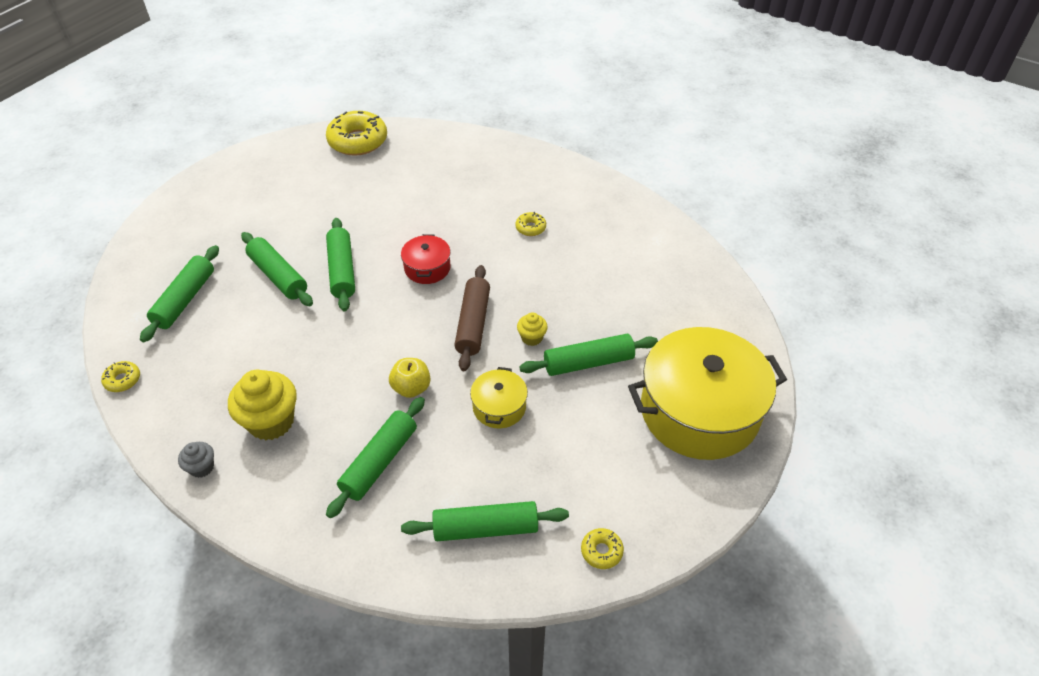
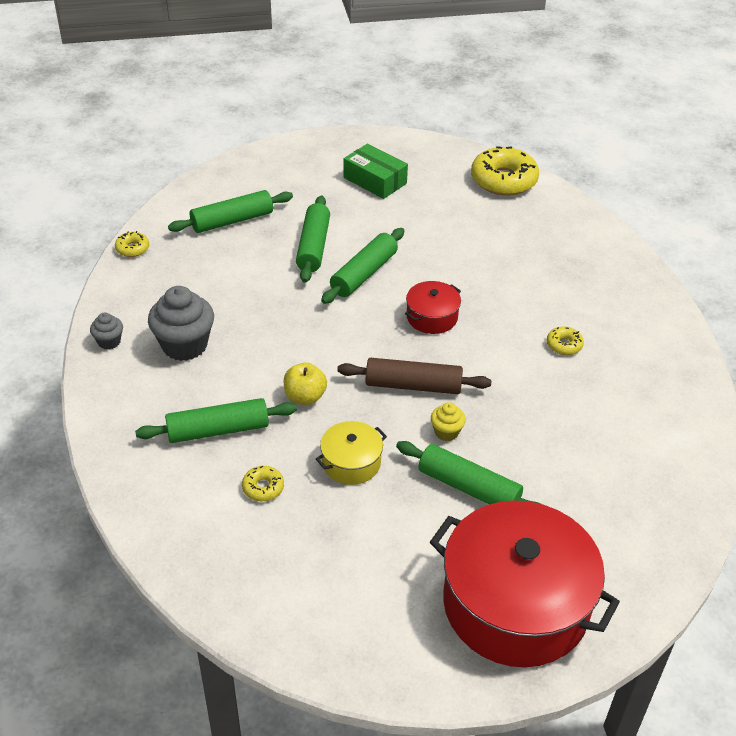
camera: 45 degrees right, 5 degrees down
(263, 197) = (375, 180): none -> green box
(271, 421) = (184, 345): yellow cupcake -> grey cupcake
(473, 323) = (413, 385): brown rolling pin -> brown rolling pin turned 45 degrees clockwise
(485, 528) = (229, 537): green rolling pin -> none
(601, 551) = (288, 631): yellow donut -> yellow donut (263, 487)
(699, 411) = (515, 604): yellow pot -> red pot

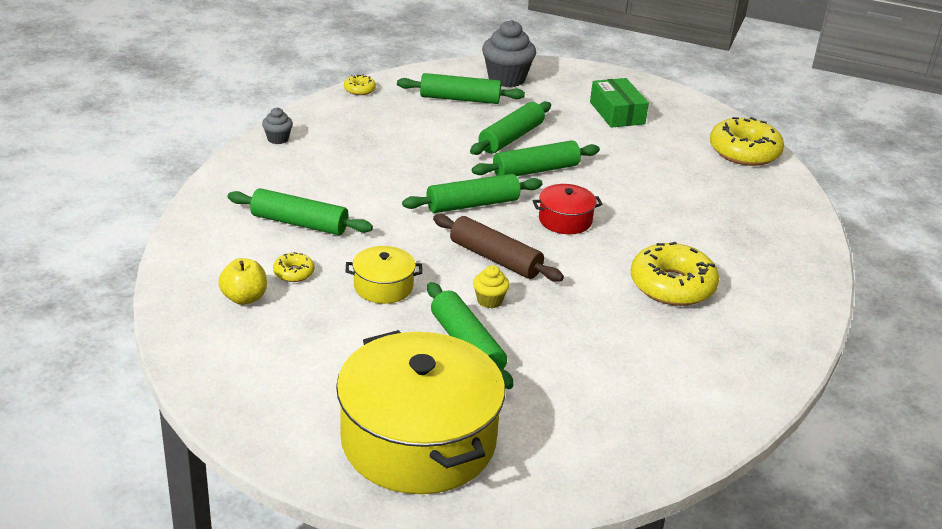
camera: 30 degrees right, 10 degrees down
(184, 345) = (333, 162): grey cupcake -> grey cupcake (506, 79)
(305, 397) = (393, 230): yellow apple -> yellow apple (244, 298)
(346, 336) = (472, 204): none -> green rolling pin
(515, 604) = (418, 440): red pot -> yellow pot
(564, 345) = (672, 285): yellow donut -> yellow donut, size x2.17

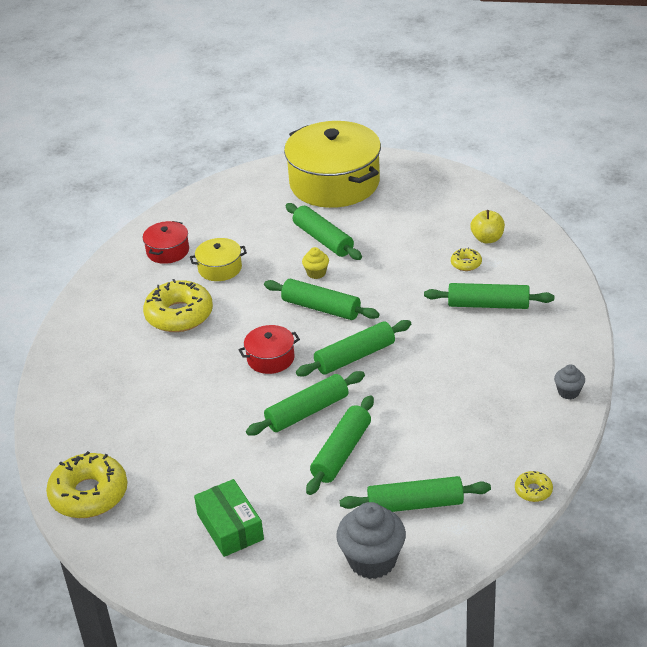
camera: 175 degrees right, 5 degrees up
(383, 287) = (396, 267): yellow pot -> yellow pot (220, 268)
(495, 259) = (321, 308): brown rolling pin -> green rolling pin
(695, 376) = (168, 251): none -> red pot

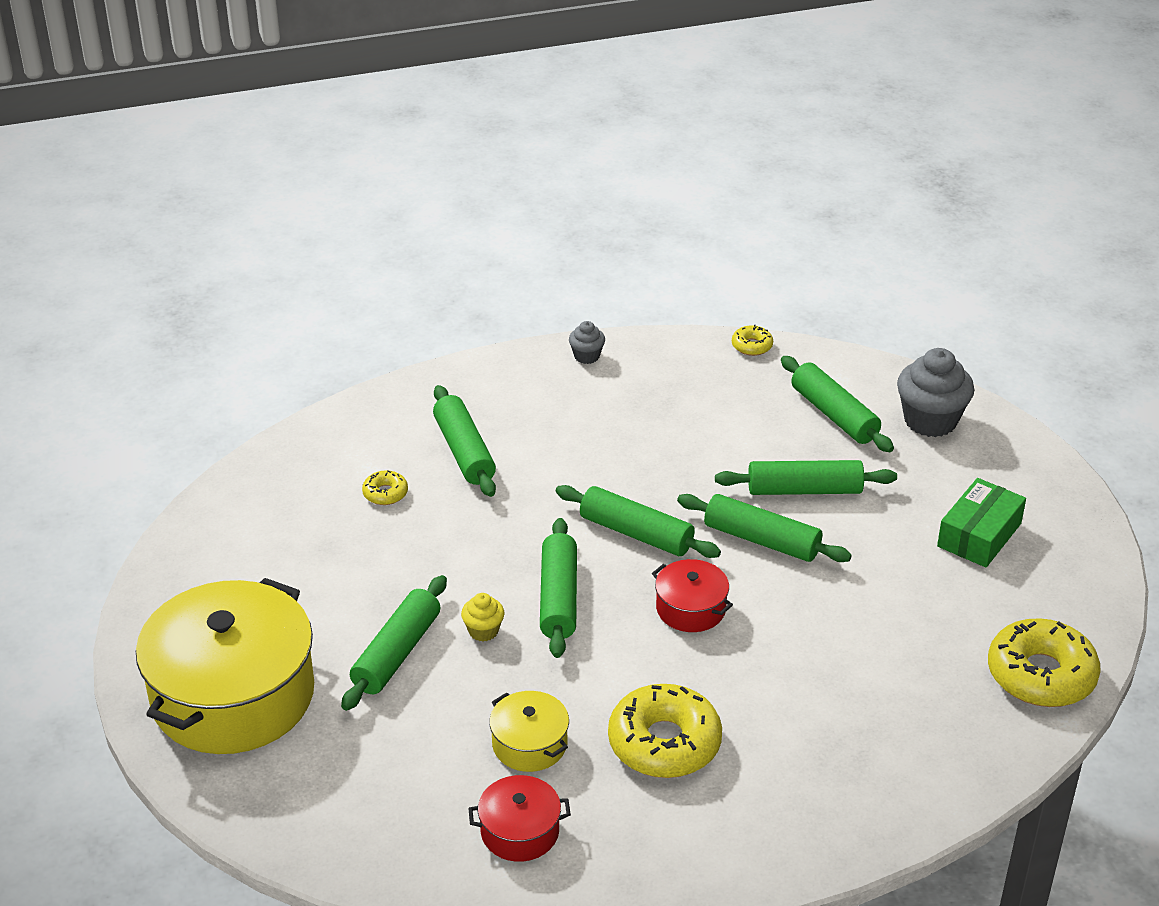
camera: 120 degrees left, 0 degrees up
(487, 239) = (317, 489): yellow apple -> none

